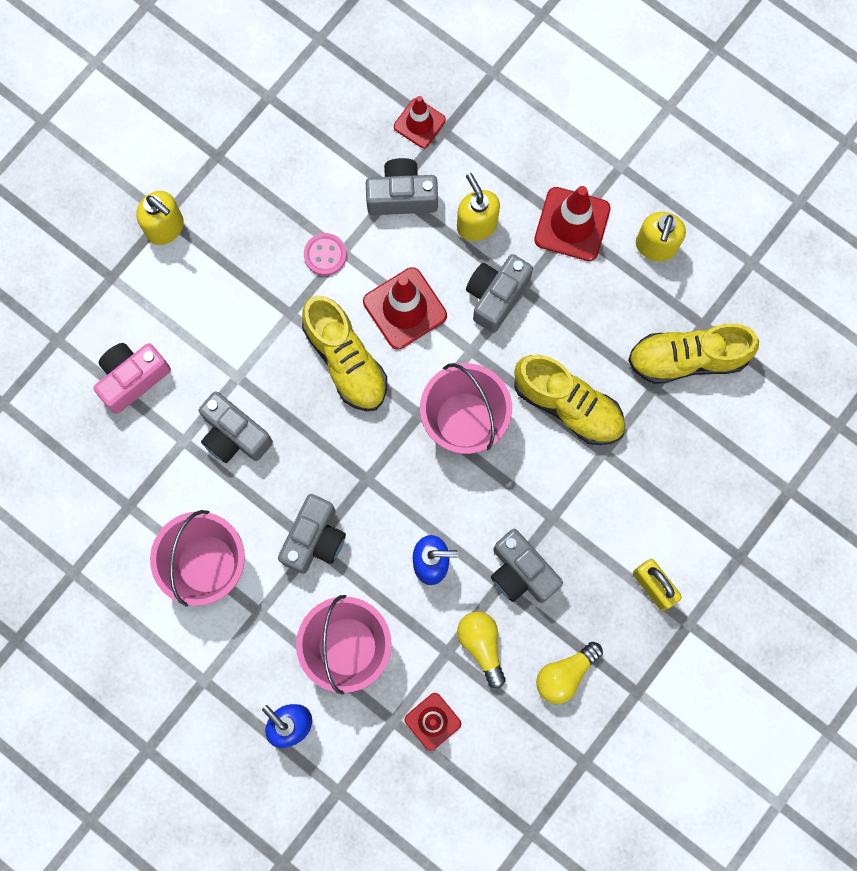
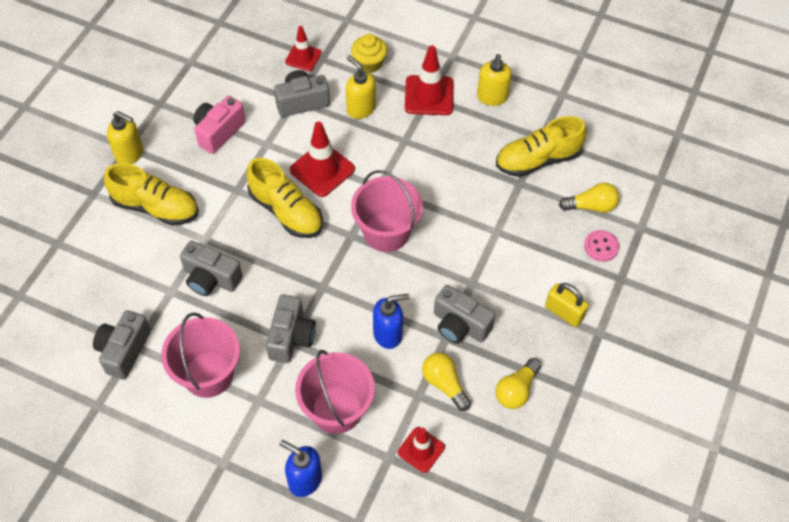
camera: 15 degrees left, 20 degrees down
(132, 378) = (122, 256): pink camera -> pink camera (218, 132)
(325, 255) = (254, 148): pink button -> pink button (601, 247)
(496, 296) = (387, 149): grey camera -> grey camera (124, 351)
(505, 153) = (369, 63): none -> yellow cupcake
(568, 405) = (461, 206): yellow shoe -> yellow shoe (156, 207)
(735, 444) = (591, 206): none -> yellow light bulb

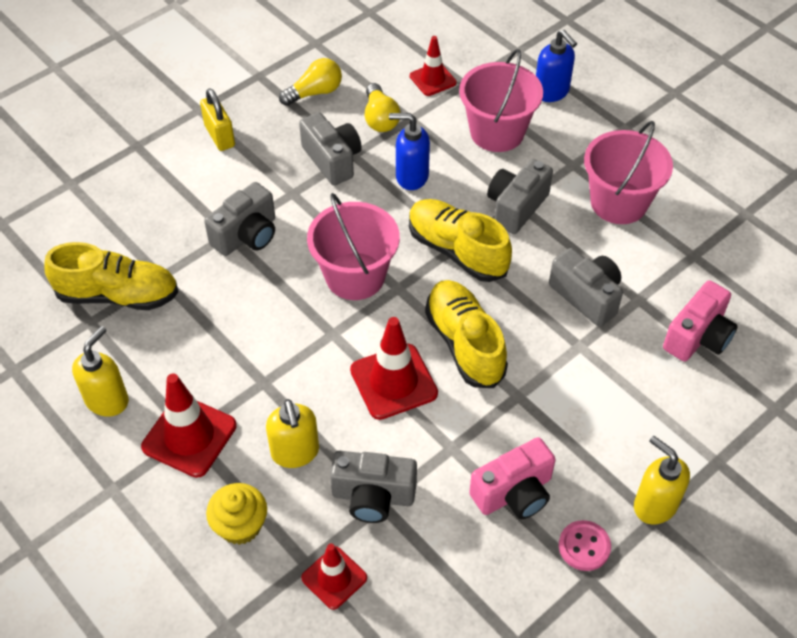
camera: 155 degrees left, 5 degrees down
(120, 276) = (698, 337): none -> pink camera
(124, 351) = (708, 254): grey camera -> grey camera (247, 235)
(156, 207) = (633, 409): yellow shoe -> yellow shoe (457, 251)
(591, 206) = (103, 222): yellow light bulb -> none
(601, 247) = (130, 179): pink button -> pink button (584, 546)

